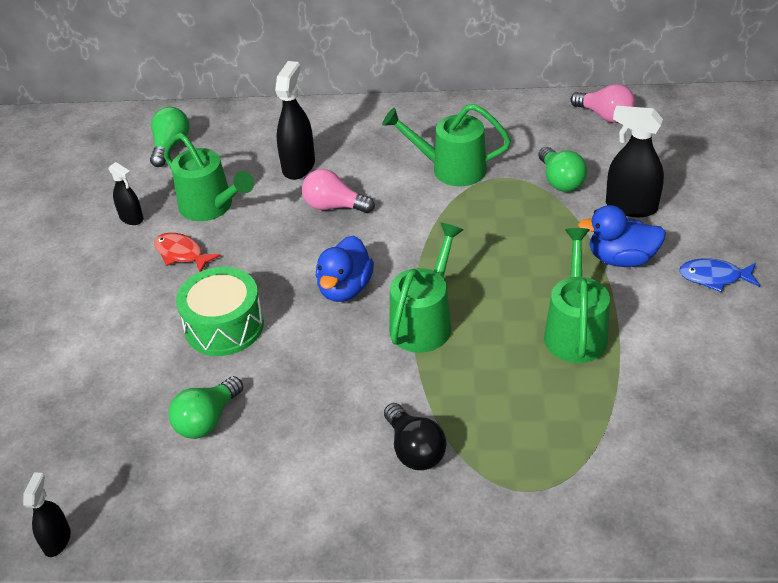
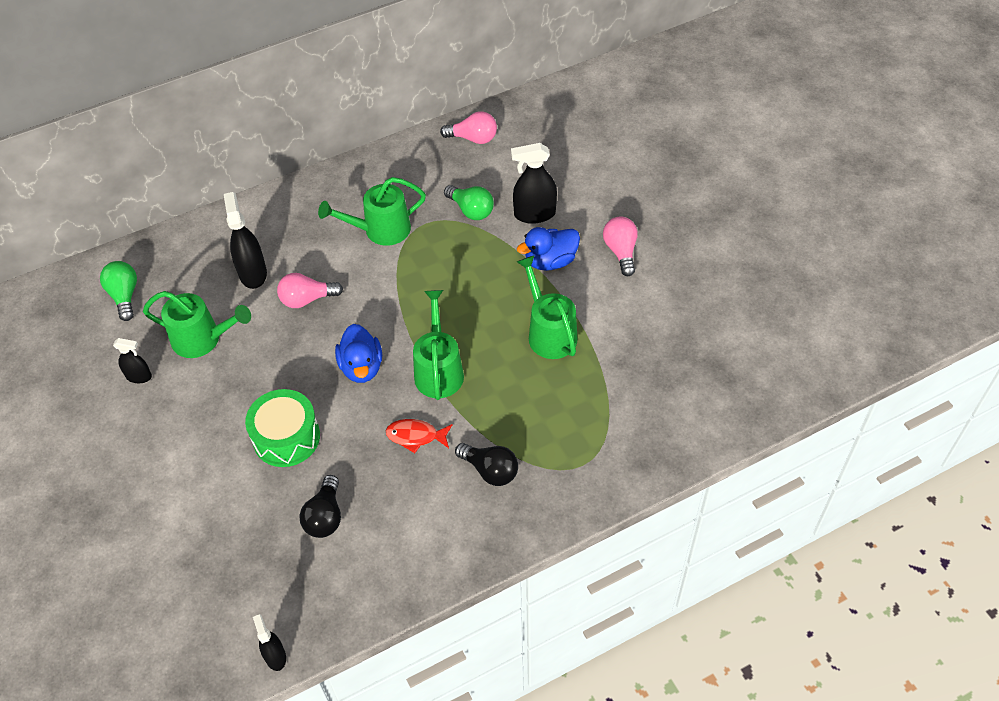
camera: 30 degrees left, 10 degrees up
(182, 254) = (207, 391): red fish -> red fish (416, 436)
(207, 420) = (325, 516): green light bulb -> black light bulb
(714, 277) = (621, 251): blue fish -> pink light bulb

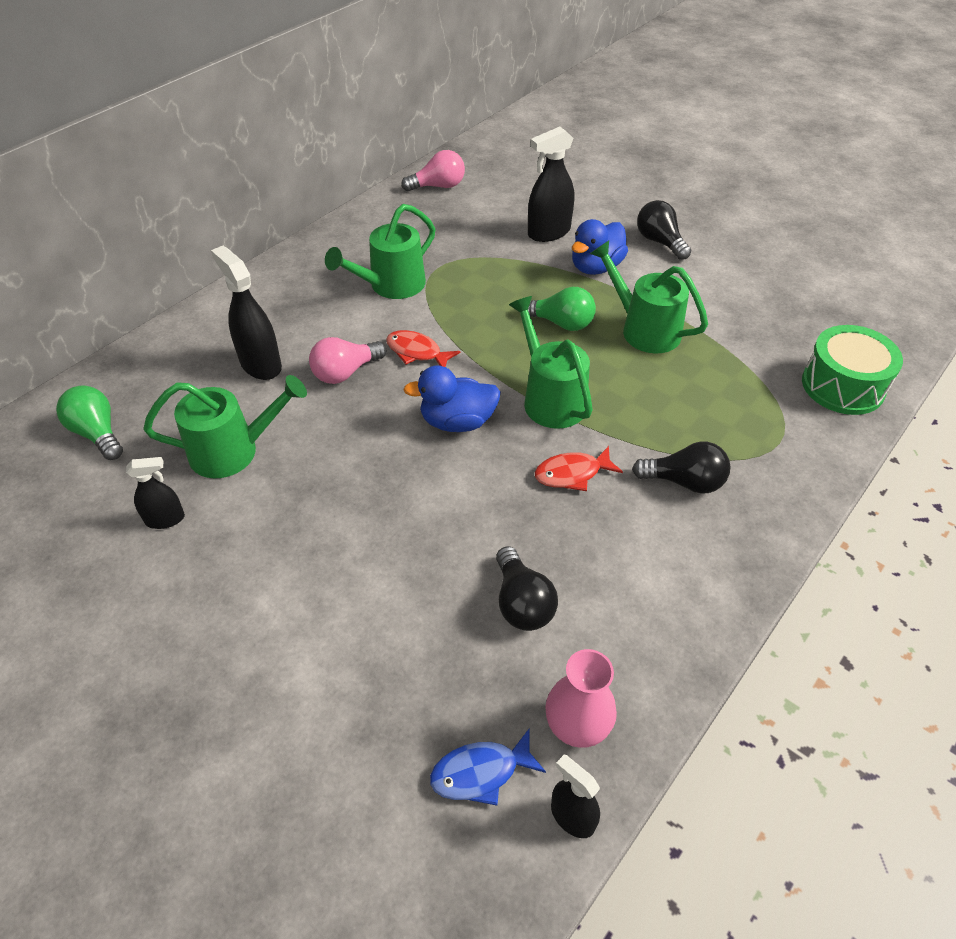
camera: 25 degrees left, 5 degrees down
(239, 610) = (481, 772): none -> blue fish
(286, 437) = (412, 527): green drum -> green drum (843, 386)
(310, 607) = (576, 727): none -> pink vase
(361, 367) = (457, 422): blue duck -> blue duck turned 120 degrees clockwise
(366, 298) = (417, 352): none -> red fish
(471, 210) = (479, 245): green light bulb -> green light bulb (561, 323)
(621, 251) = (659, 242): pink light bulb -> black light bulb

